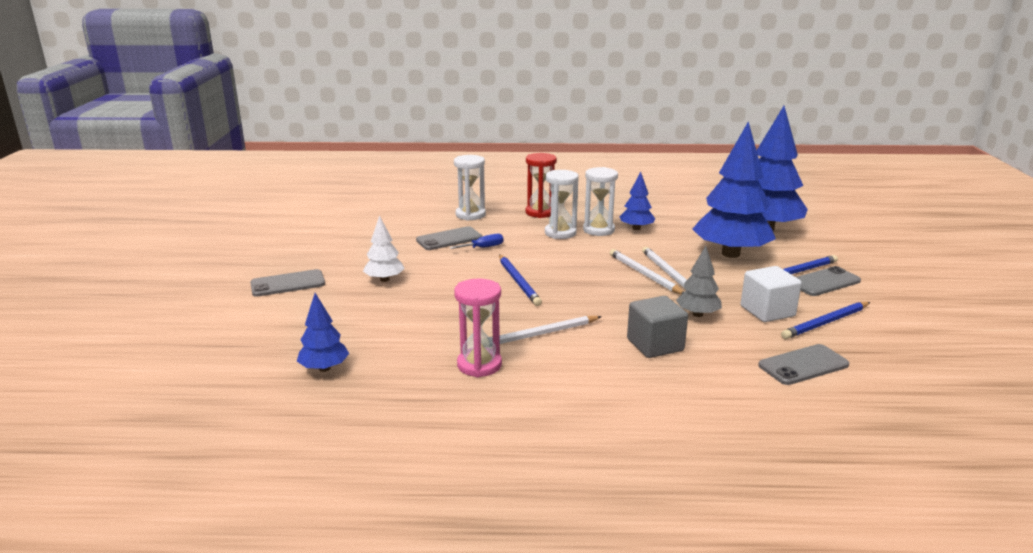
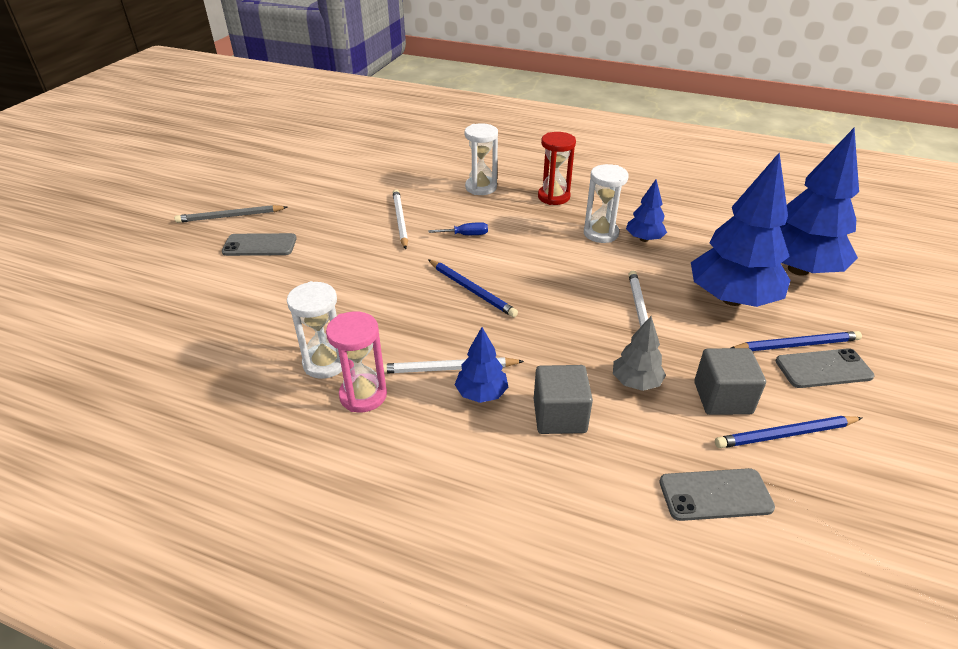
camera: 20 degrees right, 15 degrees up
(237, 268) = (230, 216): none -> grey pencil
(324, 368) = (223, 361): blue tree -> blue tree (481, 394)
(384, 279) = (346, 258): white tree -> none
(449, 239) = (440, 217): grey phone -> none
(518, 282) = (472, 290): blue pencil -> blue pencil turned 45 degrees counterclockwise
(560, 233) = (557, 230): white hourglass -> white hourglass (325, 363)
(644, 274) = (611, 309): white pencil -> white pencil (400, 220)
(767, 311) = (722, 398): white cube -> grey cube

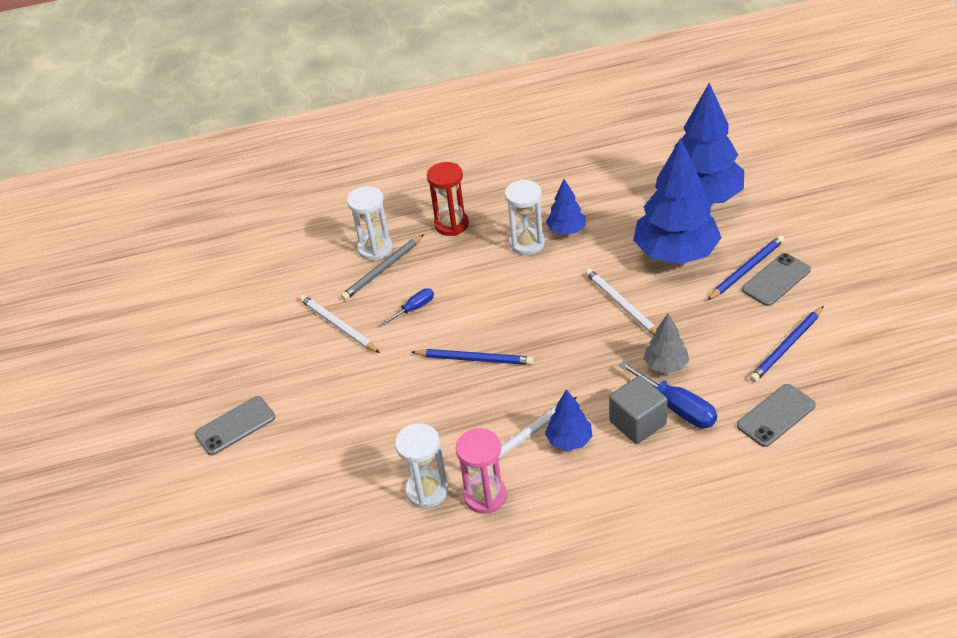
camera: 30 degrees left, 5 degrees up
(230, 216) = (164, 414): grey pencil -> grey pencil (383, 270)
(612, 425) = (677, 408): none -> blue screwdriver
(722, 398) = (730, 343): grey cube -> none

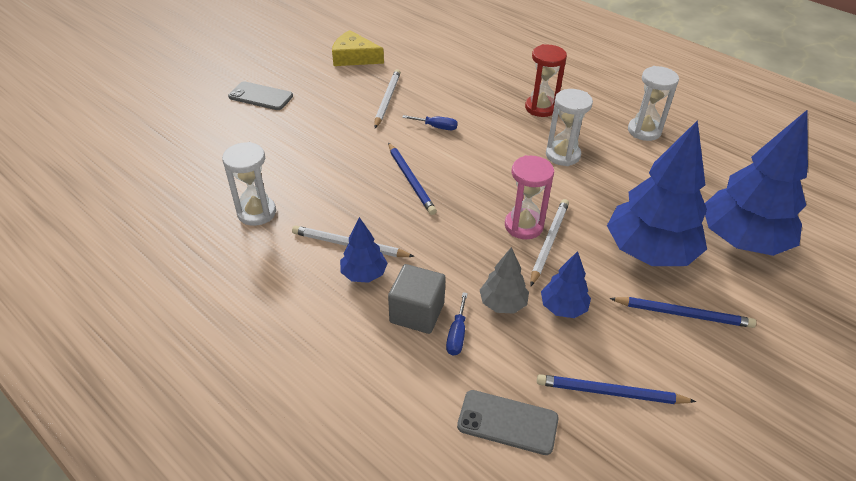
camera: 50 degrees right, 0 degrees up
(238, 322) = (354, 57): none -> yellow cheese
(375, 249) = (478, 83): white hourglass -> white hourglass (644, 131)
(383, 270) = (460, 96): grey pencil -> none
(485, 496) = (270, 248): pink hourglass -> pink hourglass (523, 226)
(566, 230) = (602, 170): blue tree -> blue tree (563, 307)
(677, 408) = (457, 335): blue screwdriver -> blue screwdriver, size x0.60
(776, 280) = (694, 345): grey phone -> none

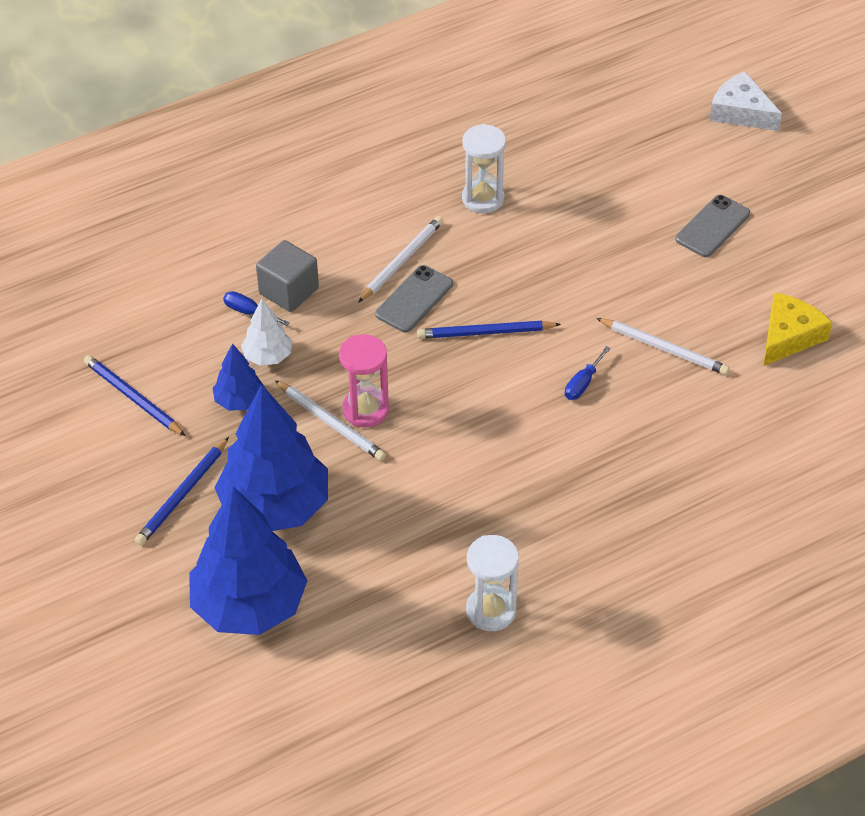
camera: 110 degrees right, 5 degrees up
(129, 100) = (741, 112): none -> white cheese
(364, 274) = (356, 264): blue tree -> none
(502, 304) = (268, 356): grey tree -> white tree
(507, 422) = (145, 319): grey phone -> grey phone (414, 299)
(541, 108) = (588, 511): red hourglass -> none
(562, 155) = (474, 495): white hourglass -> none
(610, 393) = (133, 398): blue pencil -> blue pencil turned 75 degrees counterclockwise

